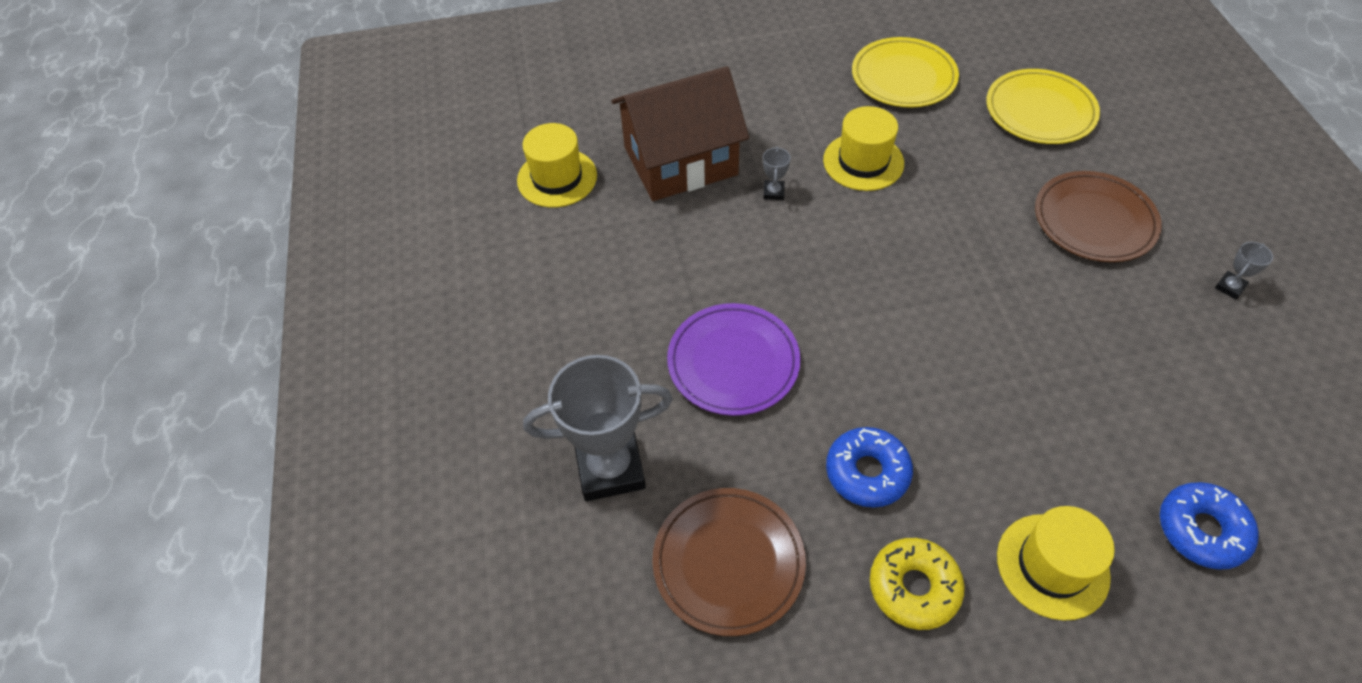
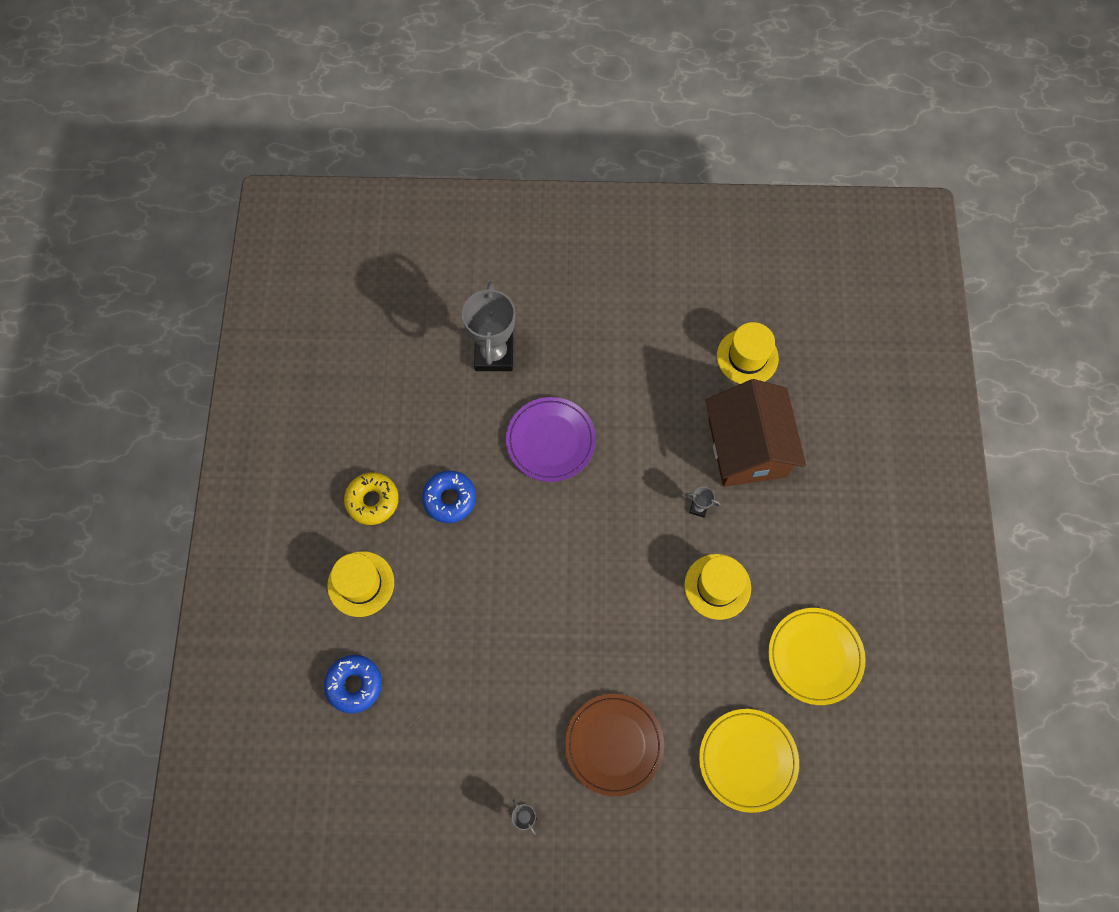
camera: 100 degrees right, 15 degrees up
(728, 562) = (417, 406): brown plate -> none

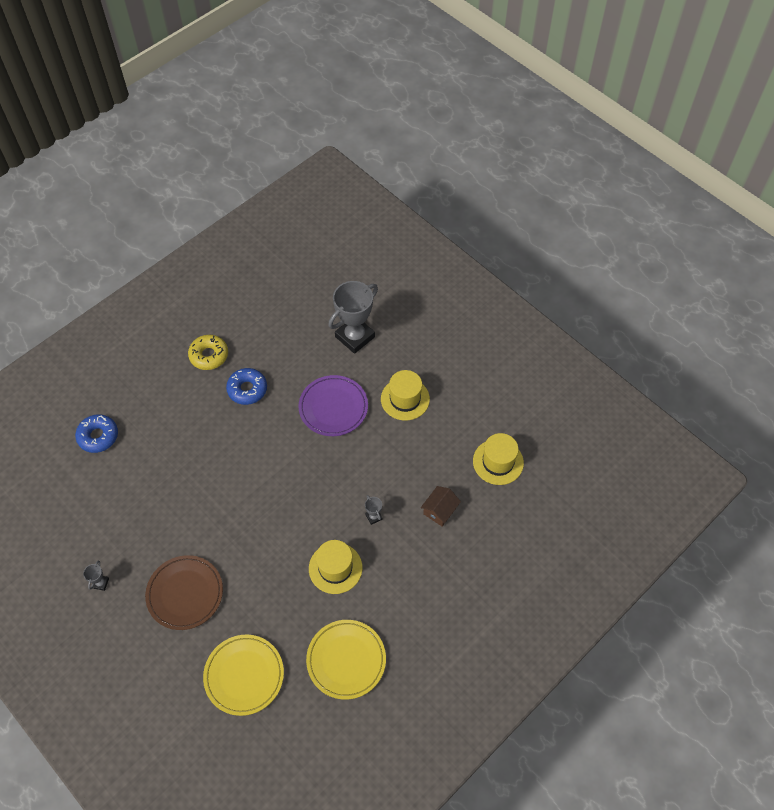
camera: 45 degrees right, 10 degrees down
(361, 584) = (157, 390): yellow hat -> yellow hat (405, 399)
(747, 447) = (440, 510): brown house -> brown house, size x0.43

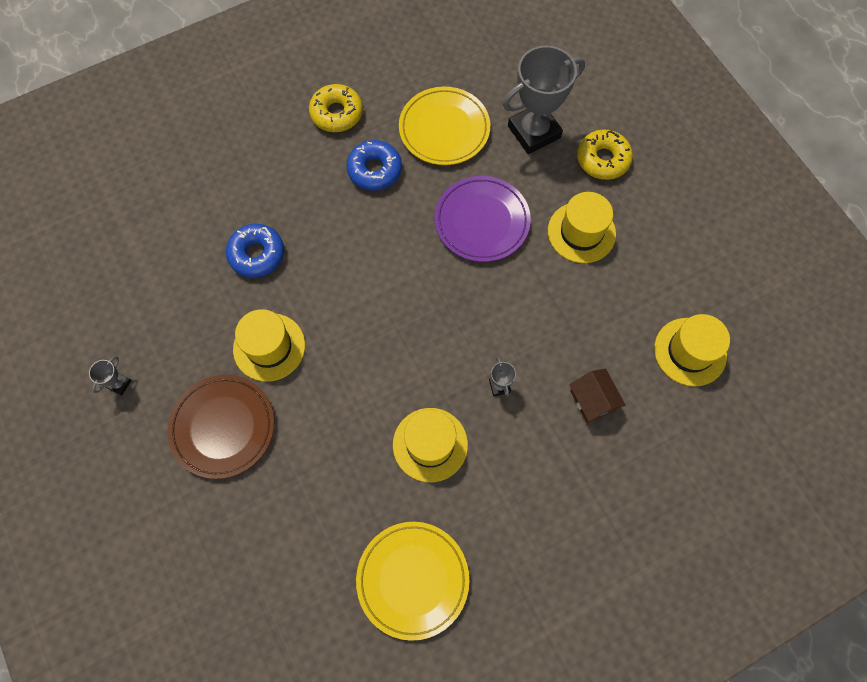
camera: 15 degrees right, 10 degrees up
(98, 436) = (169, 187): blue donut -> blue donut (257, 254)
(203, 530) = (269, 347): none -> yellow hat
(244, 675) = (270, 563): yellow plate -> yellow plate (444, 129)
(408, 345) = (603, 159): none -> yellow donut
(440, 510) = (592, 400): brown house -> brown house turned 75 degrees counterclockwise

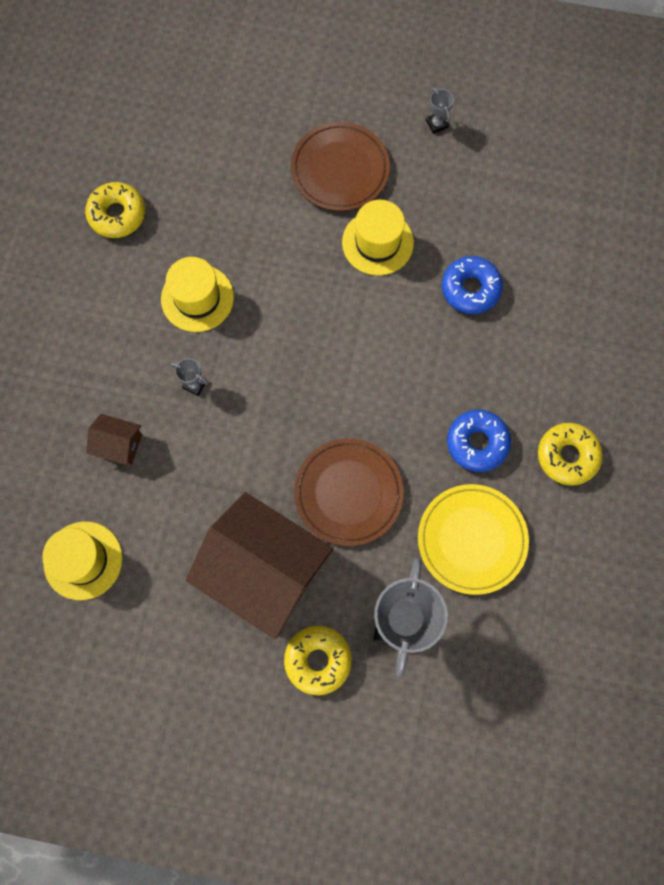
camera: 130 degrees right, 5 degrees up
(412, 579) = (117, 214): yellow plate -> yellow donut
(482, 221) = (348, 493): purple plate -> brown plate
(581, 232) = (264, 570): yellow hat -> brown house

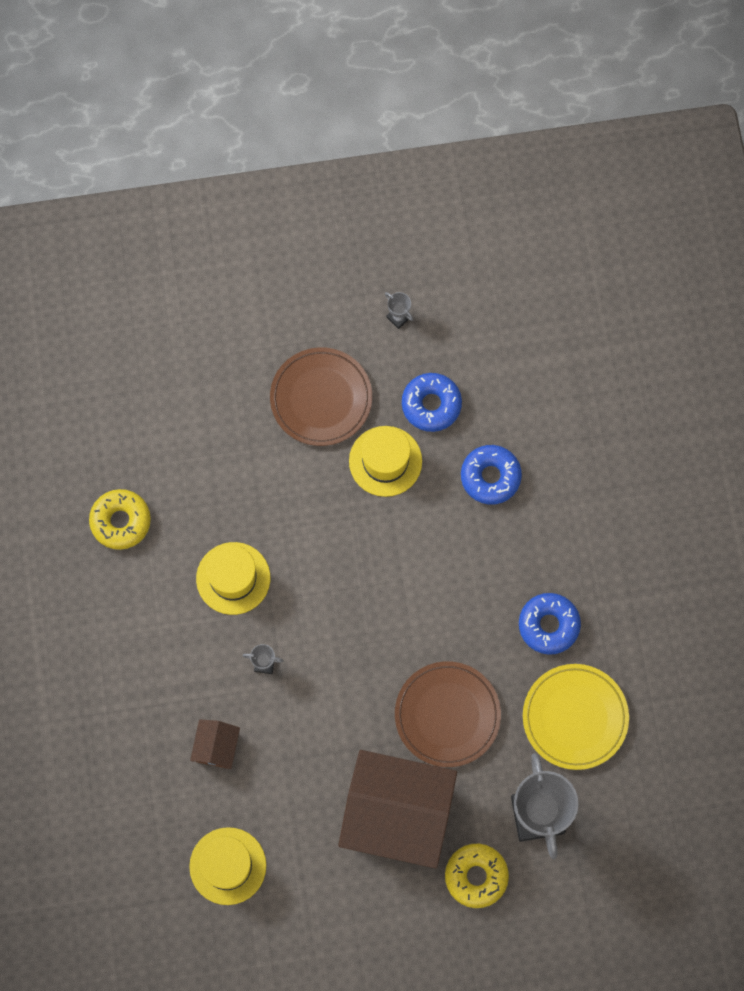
camera: 20 degrees left, 0 degrees up
(119, 444) = (216, 747): brown house -> brown house turned 75 degrees counterclockwise
(438, 208) = (431, 405): none -> blue donut
(567, 456) = (635, 608): yellow donut -> none

